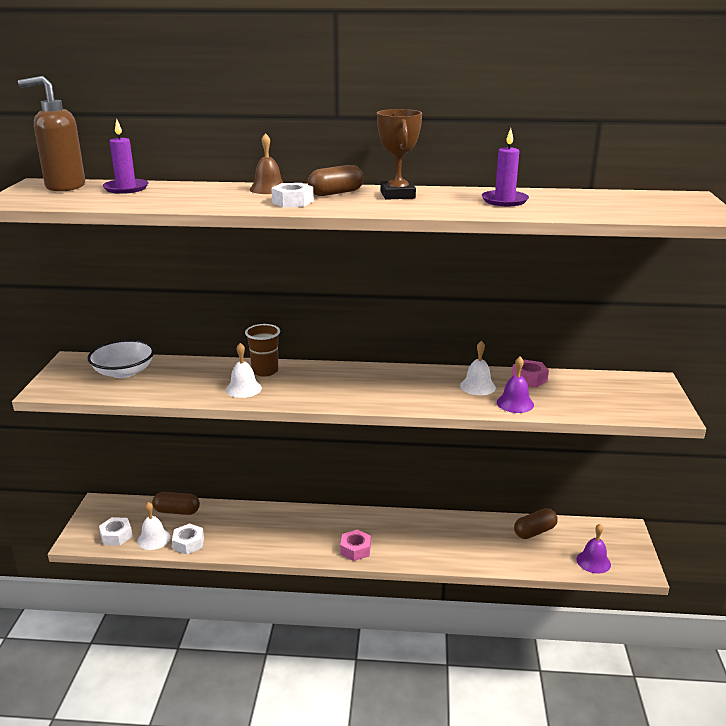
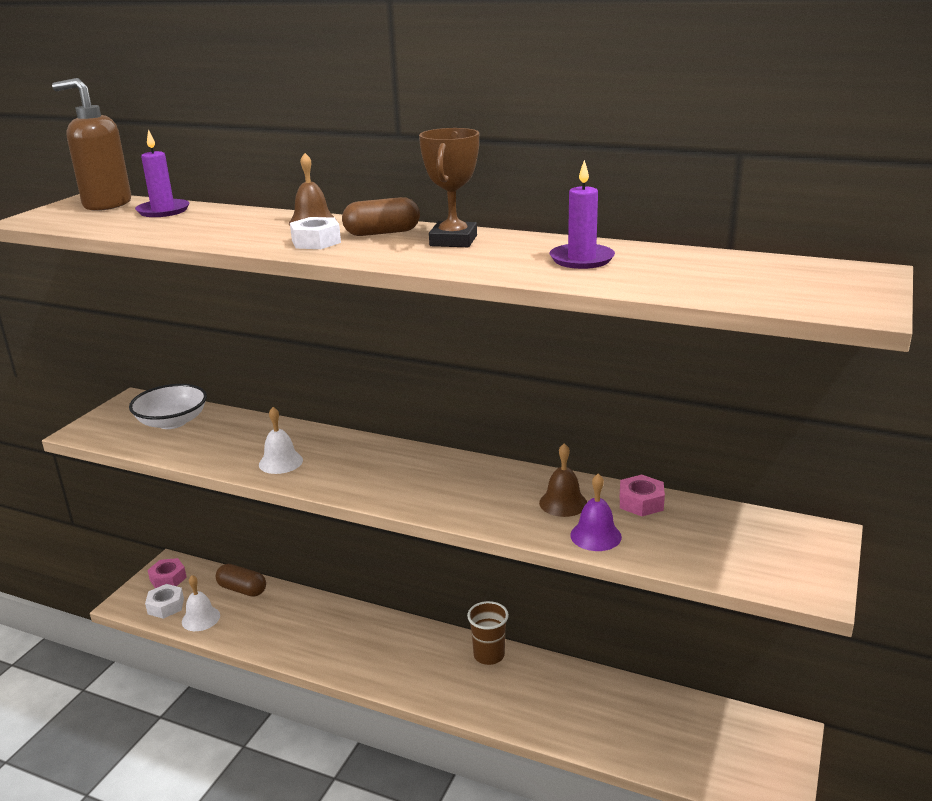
camera: 20 degrees right, 0 degrees up
(188, 543) = (233, 631): white nut -> none
(265, 371) = (321, 442): brown cup -> brown cup (489, 655)
(355, 549) = (413, 681): pink nut -> pink nut (168, 579)
(477, 386) = (563, 503): white bell -> brown bell
(534, 532) = (655, 708): brown capsule -> none
(593, 561) = (716, 771): purple bell -> none

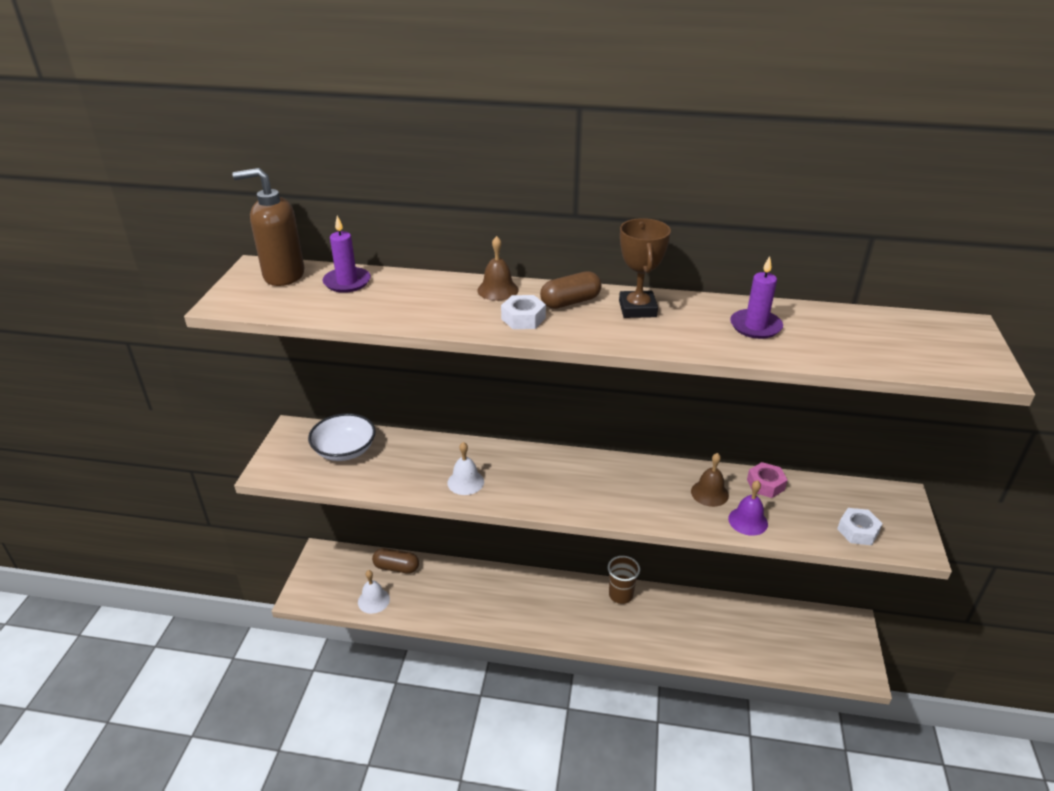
camera: 15 degrees left, 10 degrees up
(166, 606) = (337, 593): white nut -> white nut (857, 531)
(168, 579) = (326, 567): pink nut -> none

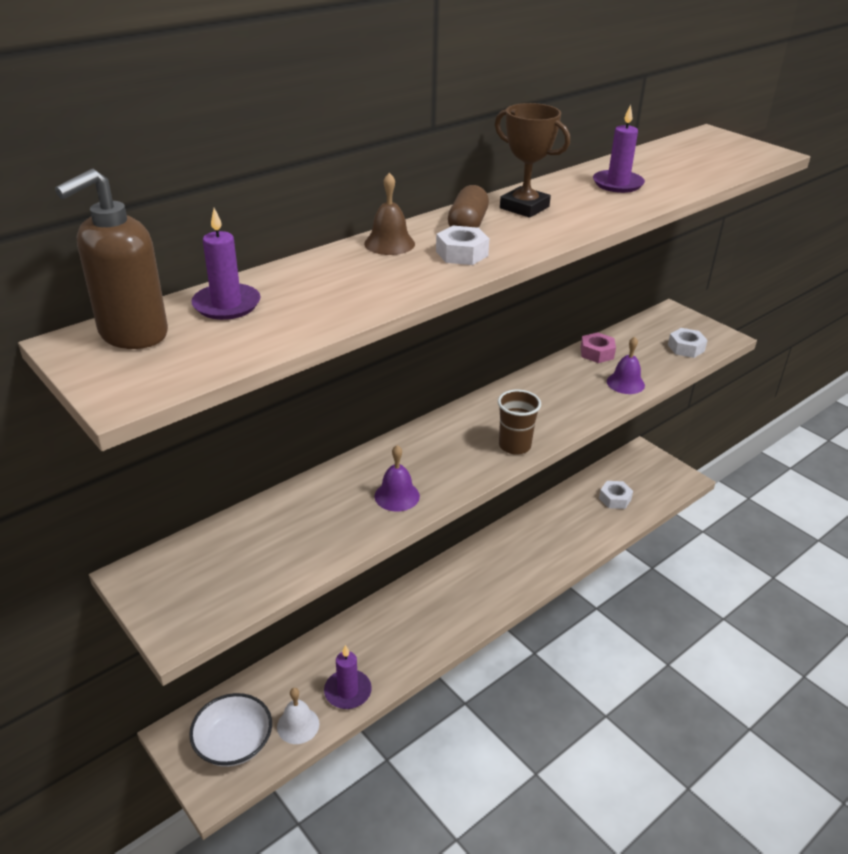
camera: 50 degrees left, 0 degrees up
(344, 450) = (232, 552): white bowl -> white bowl (234, 743)
(396, 567) = (277, 679): brown capsule -> none
(419, 606) = (348, 691): none -> purple candle
(465, 482) = (397, 496): white bell -> purple bell
(620, 595) = (490, 547): brown cup -> brown cup (514, 446)
(709, 493) = (576, 381): brown bell -> none
(769, 638) = (615, 499): none -> white nut

